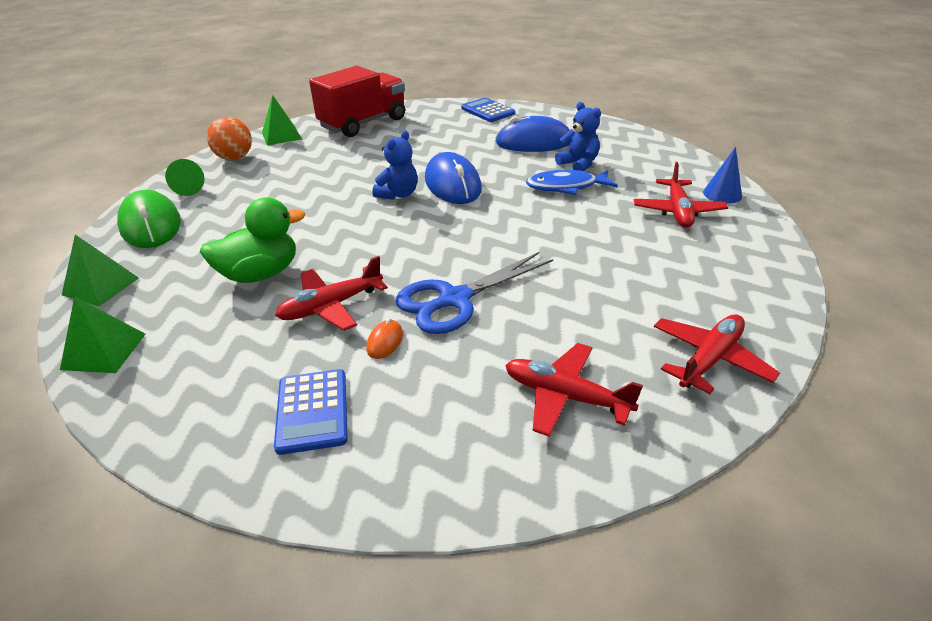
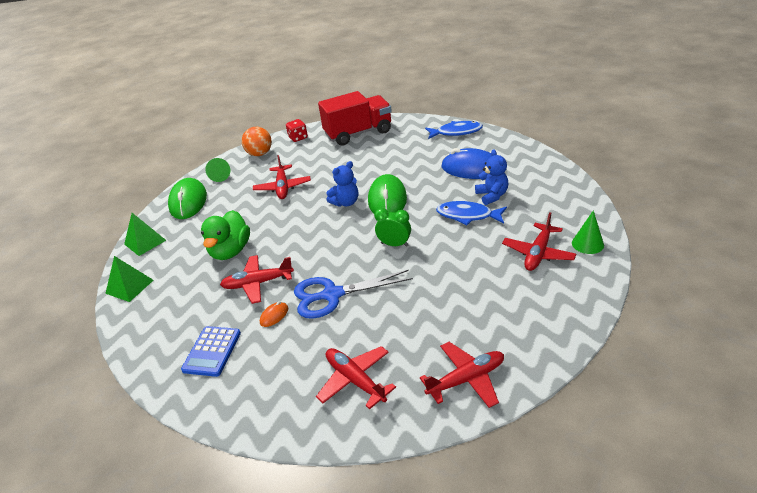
camera: 25 degrees right, 0 degrees up
(260, 274) = (230, 251): green duck -> green duck turned 105 degrees clockwise
(281, 136) = (298, 138): green pyramid -> red dice
(294, 190) = (282, 187): none -> red plane
(452, 184) = (387, 200): blue mouse -> green mouse
(488, 111) = (456, 132): blue calculator -> blue fish
(498, 229) = (394, 244): none -> green clock
(722, 194) = (587, 244): blue cone -> green cone

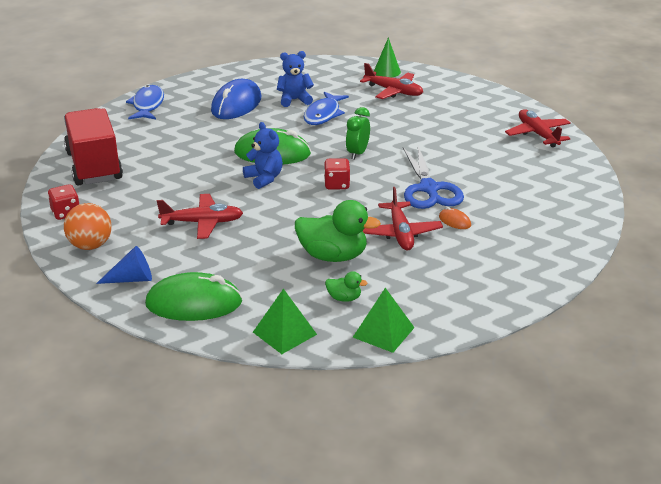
camera: 90 degrees left, 5 degrees down
(175, 263) = (344, 298): none -> green duck
(212, 351) = (503, 256): blue calculator -> none
(220, 175) = (132, 279): green cone -> blue cone
(337, 240) = (337, 185): none -> red dice
(355, 380) = (539, 179): red plane -> none

